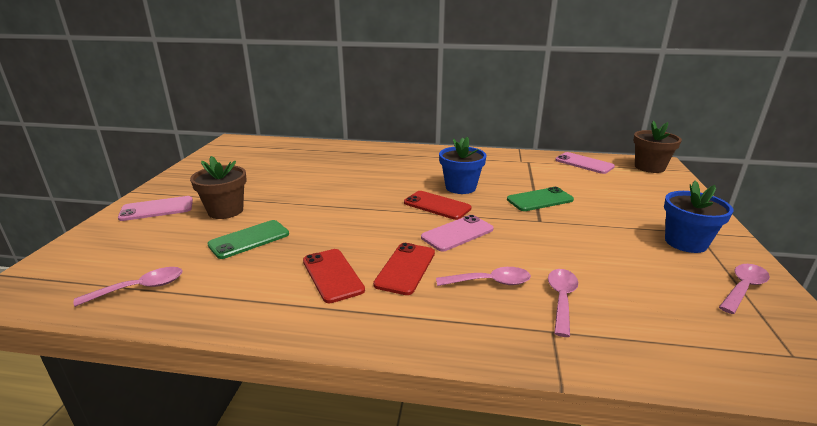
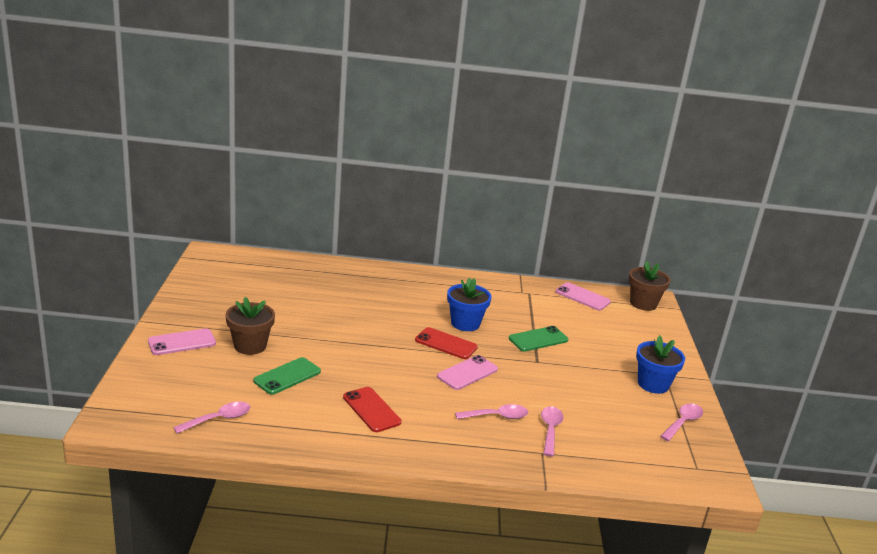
camera: 10 degrees left, 0 degrees up
(405, 268) = (429, 404): red phone -> none

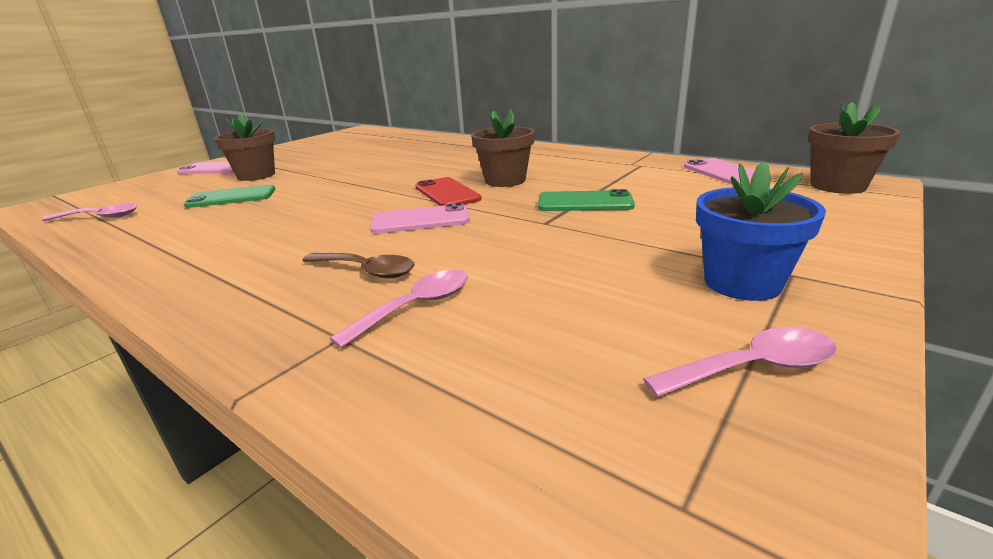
camera: 40 degrees right, 0 degrees up
(371, 410) = (237, 234): red phone -> none
(465, 323) = (505, 180): blue flower pot -> brown flower pot
(496, 416) = (366, 271): pink spoon -> brown spoon

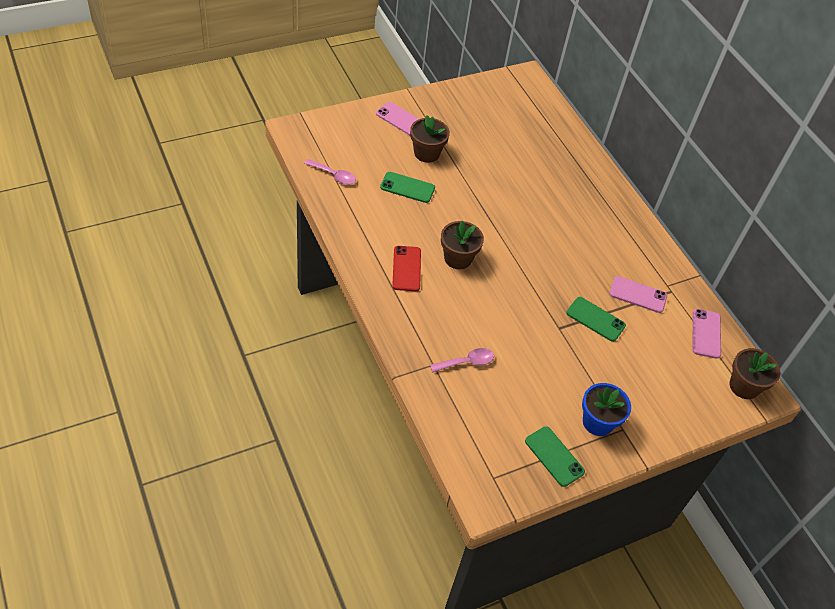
camera: 20 degrees right, 25 degrees up
(366, 271) = (457, 323): brown spoon -> none
(420, 220) = (500, 287): pink phone -> pink phone (638, 295)
(447, 193) = (530, 260): red phone -> red phone (406, 268)
(505, 180) = (573, 262): brown flower pot -> brown flower pot (458, 258)
(753, 368) = (554, 456): pink spoon -> green phone

